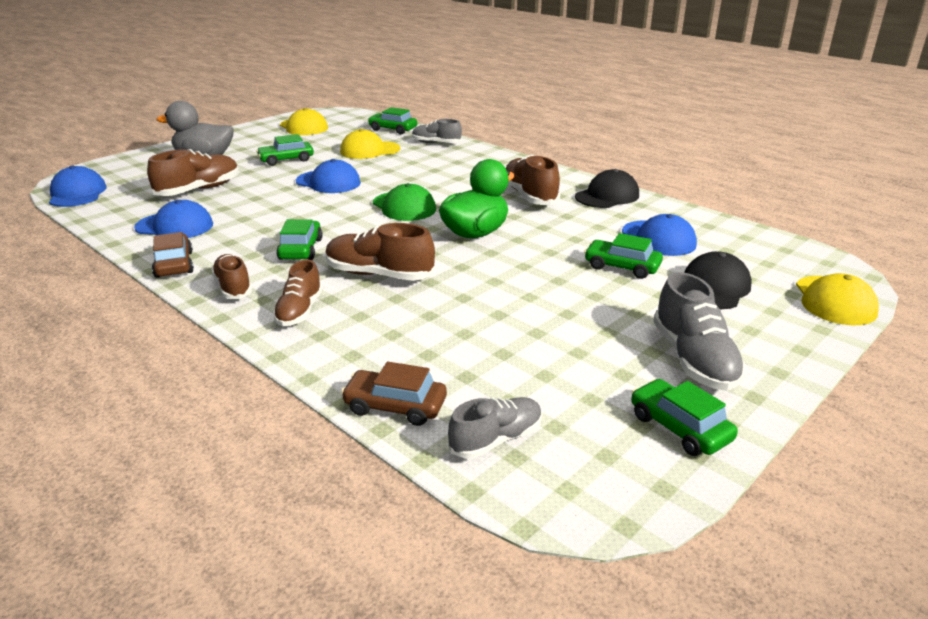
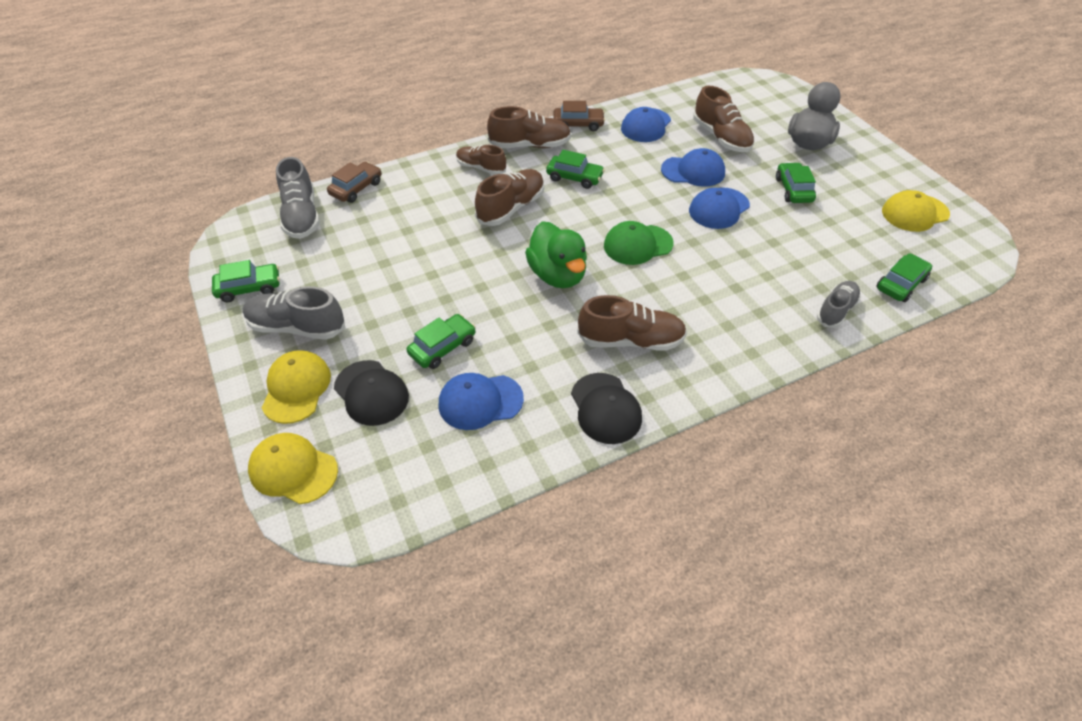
camera: 110 degrees right, 20 degrees up
(77, 193) = (731, 85): blue cap -> blue cap (693, 171)
(233, 287) = (530, 145): brown shoe -> brown shoe, size x1.51
(370, 150) = (815, 250): yellow cap -> yellow cap (296, 388)
(496, 439) = (301, 216): grey shoe -> grey shoe, size x1.51

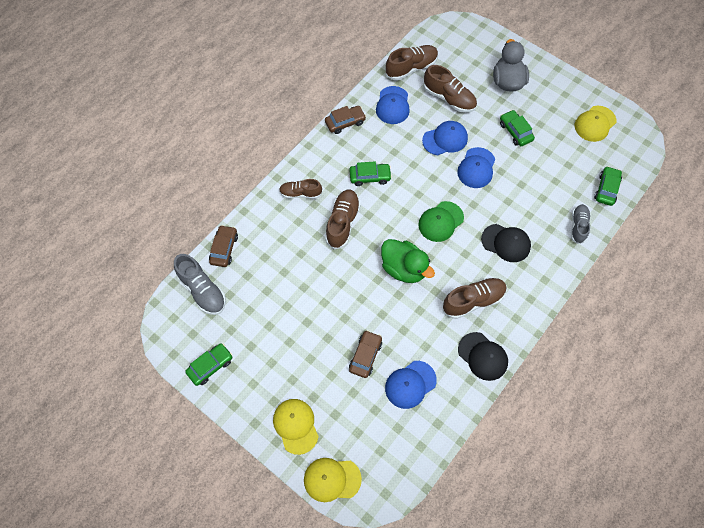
camera: 25 degrees left, 15 degrees up
(297, 327) = (264, 382): grey shoe -> none
(371, 393) = (343, 408): black cap -> black cap (506, 243)
(442, 347) = (365, 356): green car -> brown car
(530, 145) = (322, 157): brown shoe -> brown shoe (411, 68)

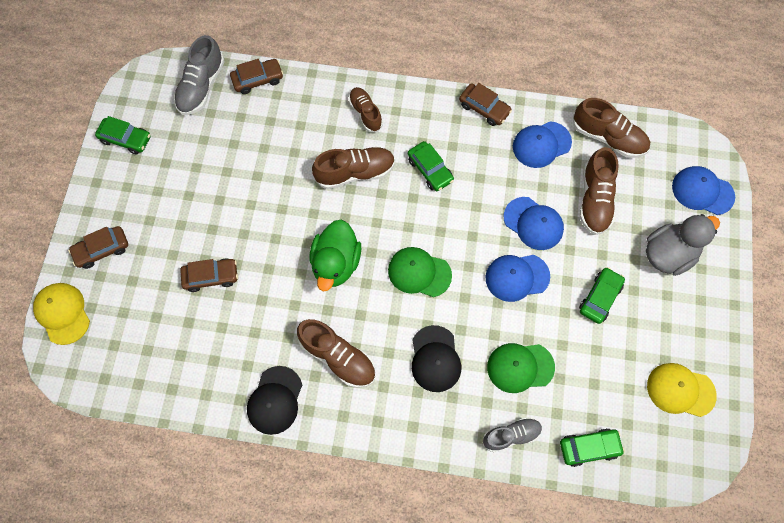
camera: 60 degrees right, 5 degrees up
(295, 426) = (102, 250): yellow cap -> brown car
(410, 384) = (202, 338): blue cap -> blue cap (702, 191)
(537, 198) = (520, 367): none -> green cap

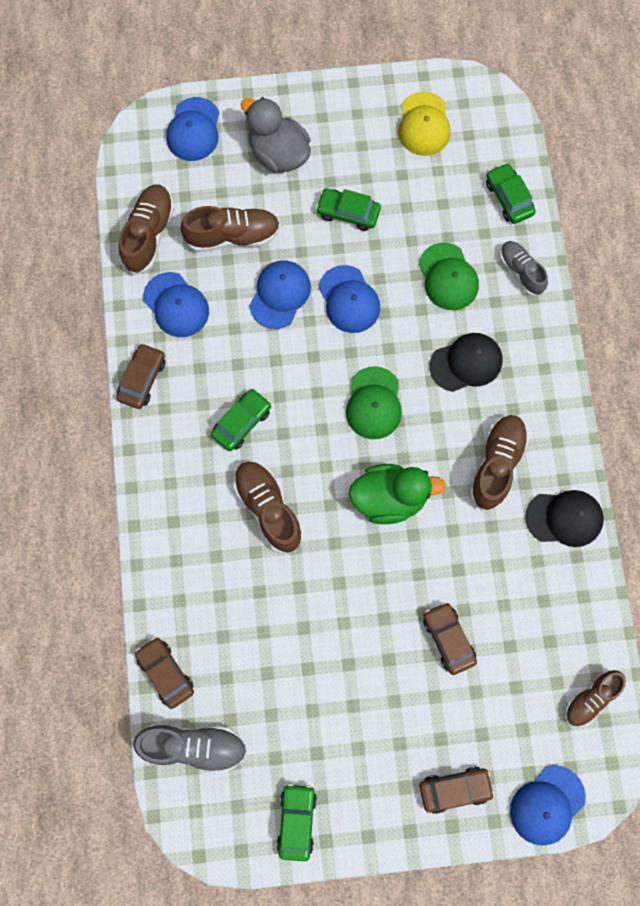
camera: 105 degrees left, 5 degrees up
(62, 313) = (547, 805): yellow cap -> blue cap
(102, 250) = (455, 789): brown car -> brown car turned 60 degrees counterclockwise
(365, 113) = (183, 519): brown shoe -> brown shoe (591, 698)

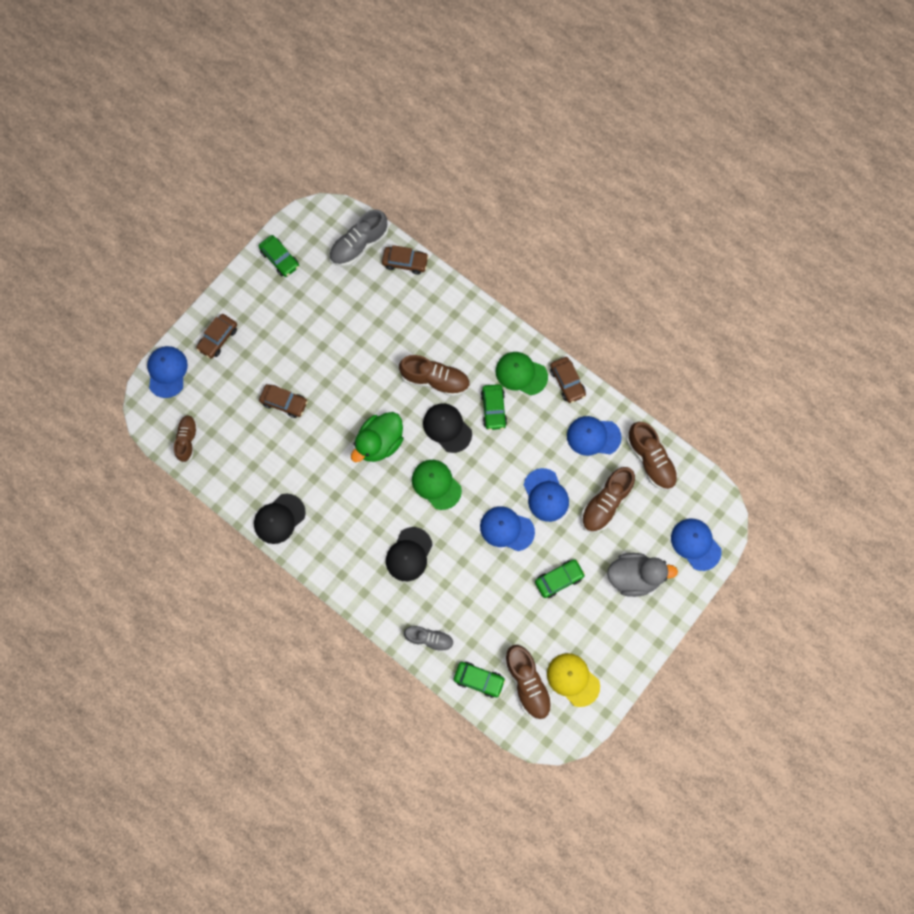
camera: 135 degrees right, 0 degrees up
(306, 448) = (447, 428): none -> black cap
(448, 277) = (466, 595): green cap -> green cap (521, 374)
(496, 465) = (340, 513): brown shoe -> brown shoe (527, 683)

